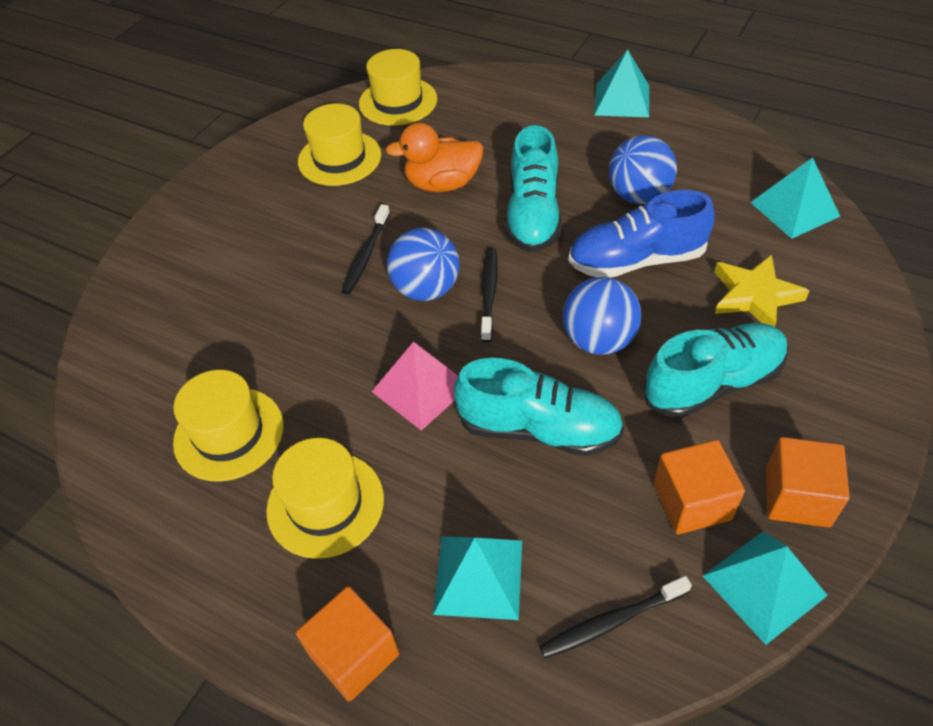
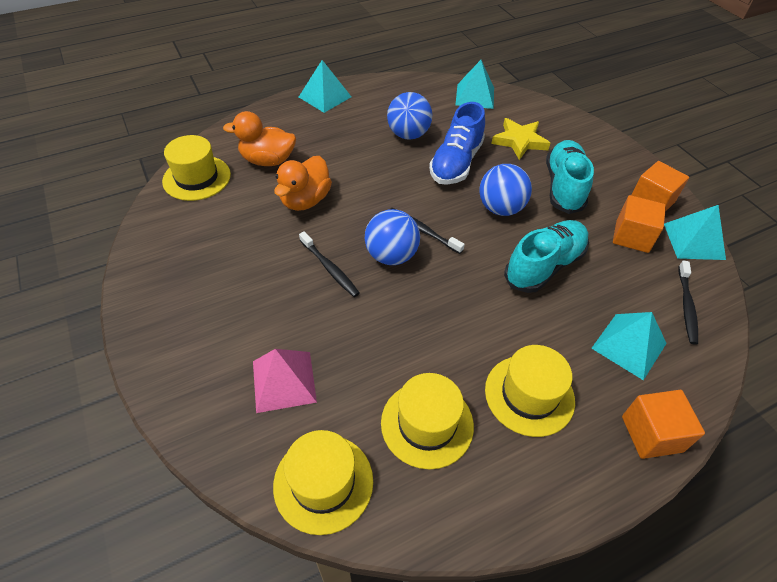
camera: 60 degrees left, 0 degrees up
(339, 158) = (216, 234): yellow hat -> yellow hat (323, 482)
(421, 388) = (472, 300): pink pyramid -> pink pyramid (284, 381)
(472, 126) = (268, 160): none -> orange duck
(533, 215) = (378, 179): turquoise shoe -> none

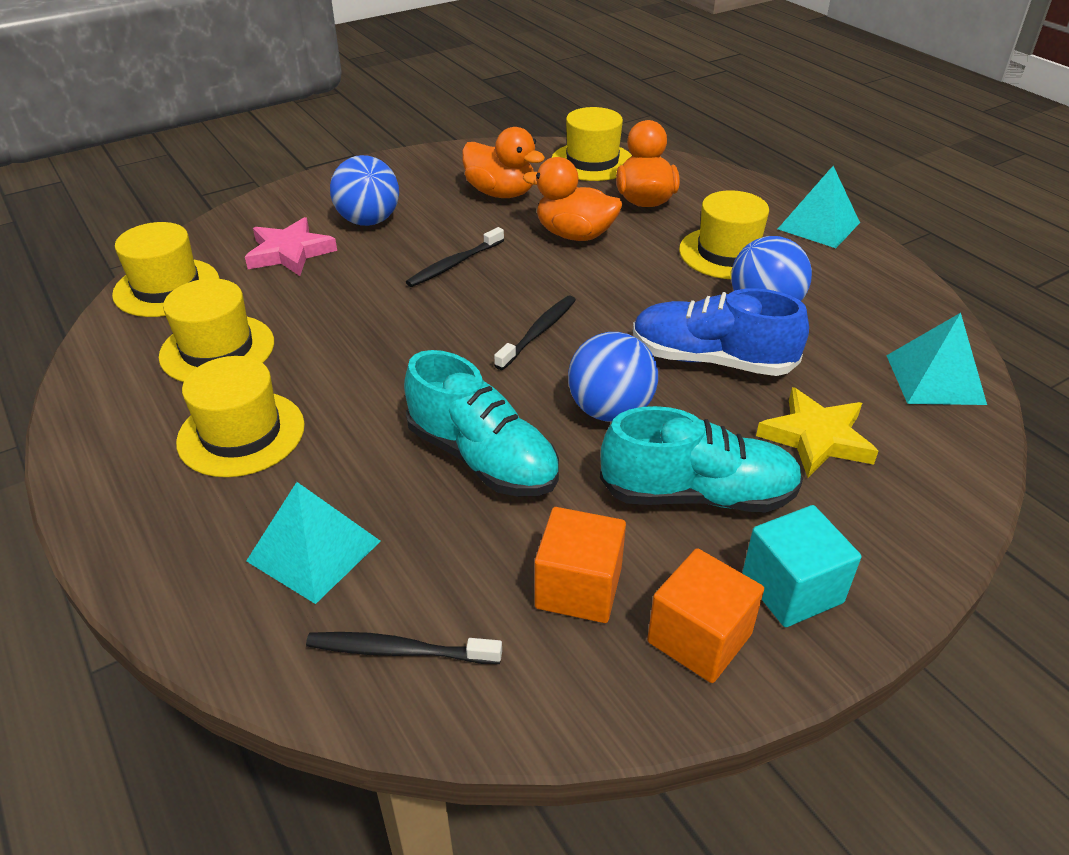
camera: 85 degrees right, 10 degrees down
(227, 234) = (501, 193): none -> orange duck
(284, 381) = (290, 252): pink pyramid -> pink star
(347, 137) = (727, 253): none -> yellow hat
(391, 255) = (483, 308): blue ball -> blue ball (368, 221)
(618, 169) = (792, 589): none -> turquoise cube
(651, 434) = (152, 558): orange cube -> none
(693, 241) = (587, 700): turquoise pyramid -> none

